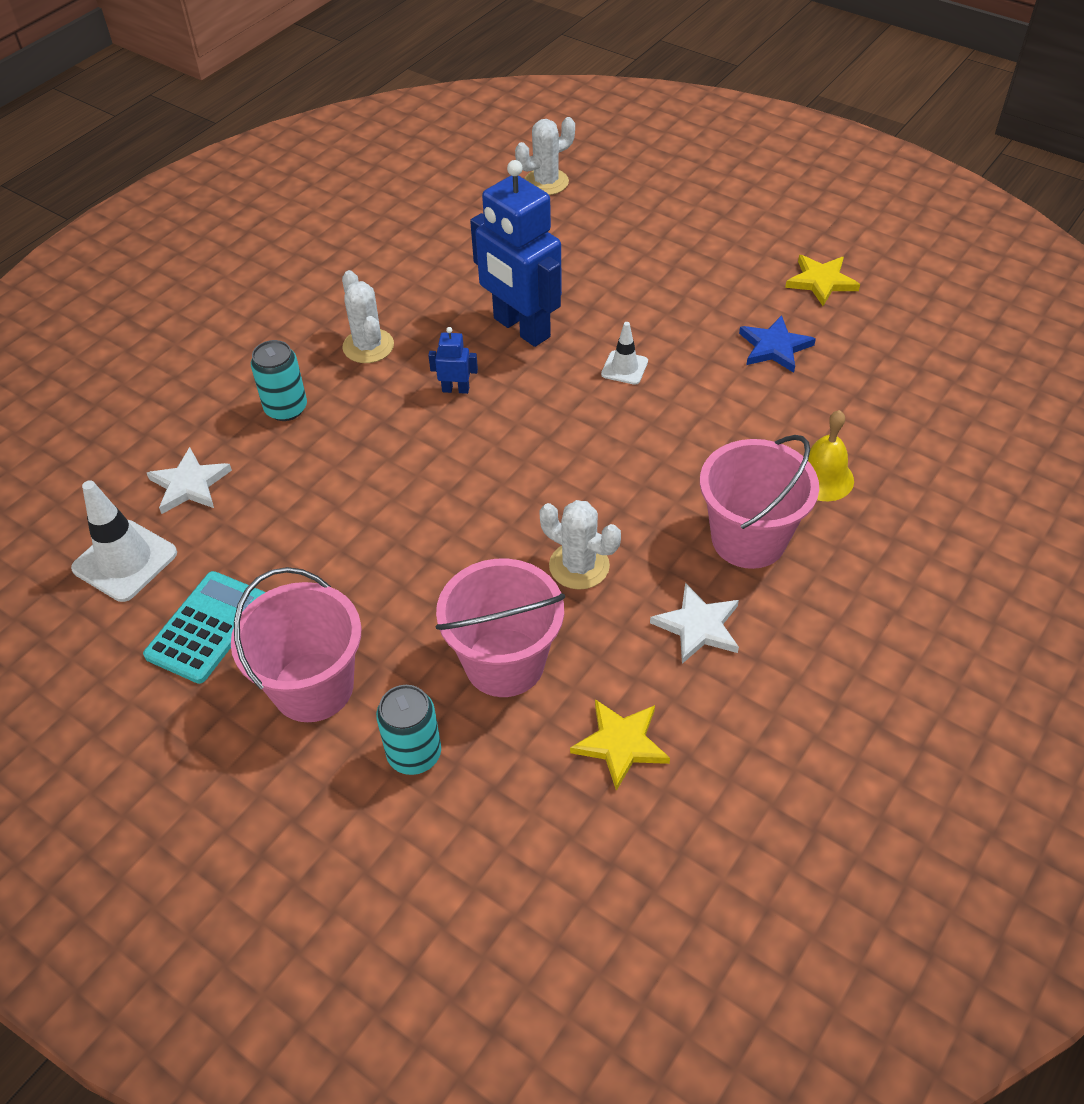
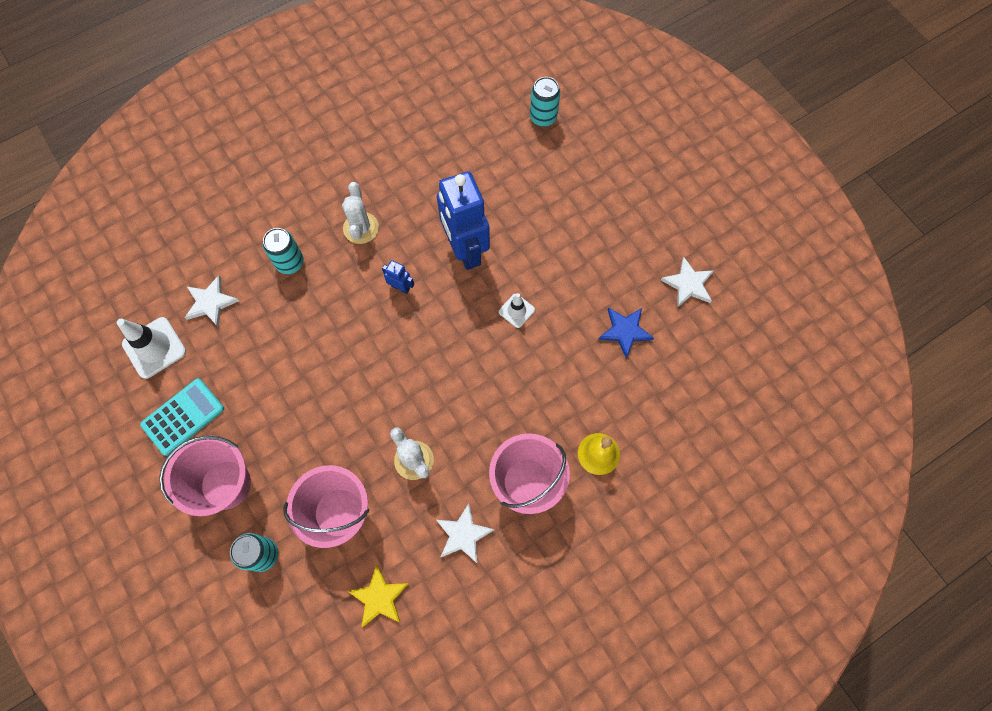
camera: 20 degrees right, 20 degrees up
(546, 182) = (543, 117): white cactus -> turquoise can
(821, 282) = (688, 284): yellow star -> white star

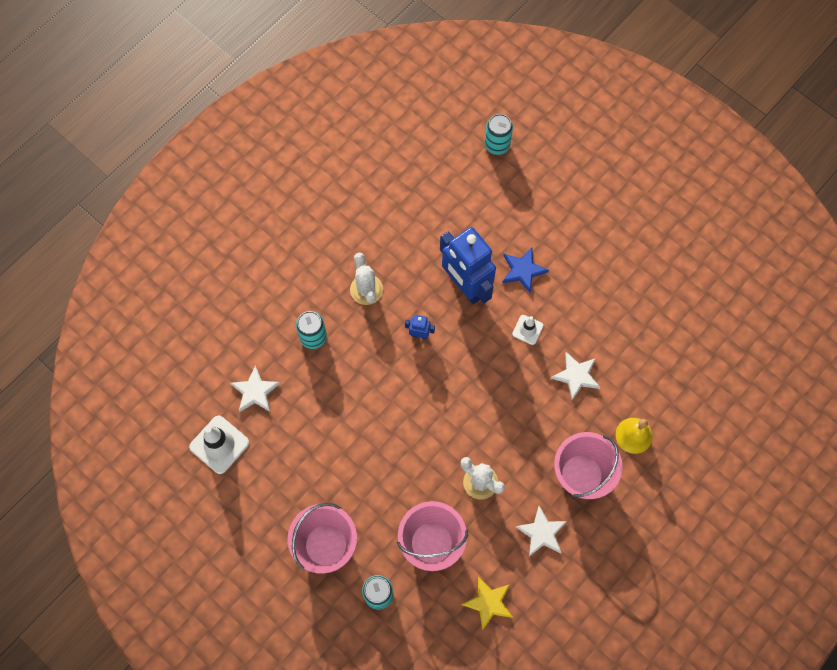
camera: 15 degrees left, 0 degrees up
(183, 416) = (267, 498): turquoise calculator -> none
(625, 331) = (625, 324): blue star -> blue star (523, 270)
(688, 284) = (668, 268): white star -> white star (576, 376)

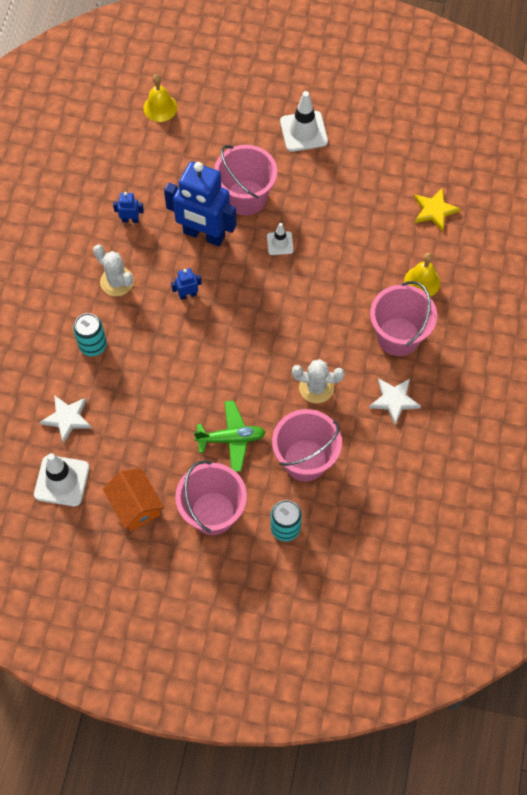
camera: 30 degrees left, 5 degrees down
(266, 501) = (135, 505): none -> orange house
(380, 487) = (231, 439): none -> green plane
(410, 238) = (130, 220): none -> blue robot
(488, 602) = (384, 481): yellow star -> yellow star (434, 210)
(497, 145) = (160, 107): turquoise can -> yellow bell
(523, 270) = (246, 198): blue star -> pink bucket
(576, 376) = (344, 259): white star -> none
(612, 234) = (303, 131): none -> white traffic cone

